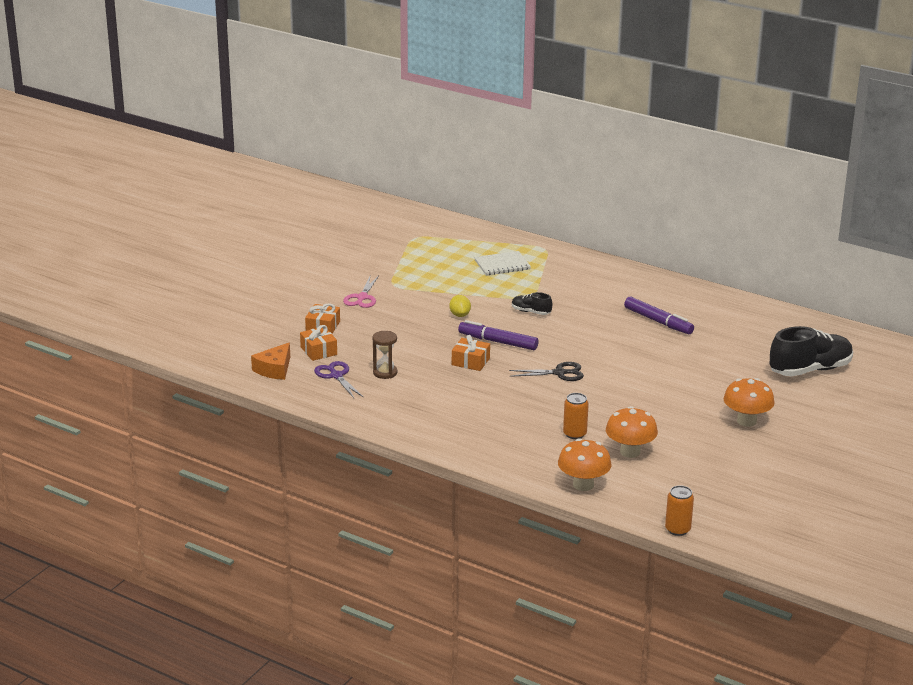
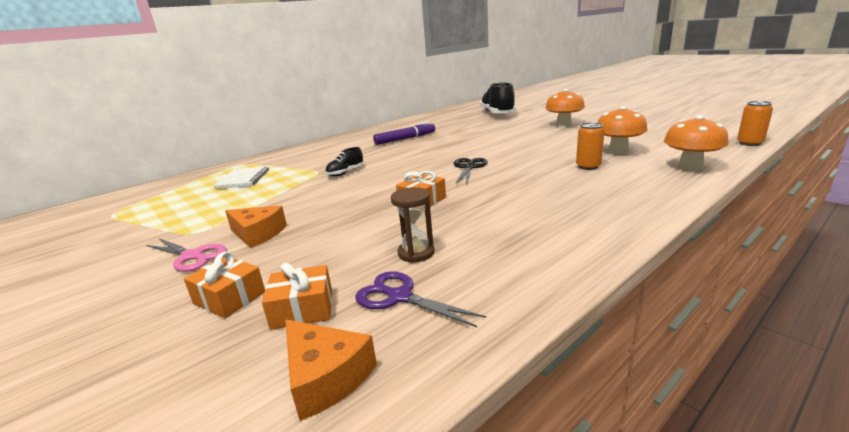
camera: 70 degrees left, 5 degrees down
(336, 376) = (399, 297): purple scissors -> purple scissors turned 45 degrees clockwise
(397, 309) = (257, 234): none -> orange cheese
(460, 315) = (314, 201): yellow lemon -> none
(498, 342) = (390, 187): purple marker -> none

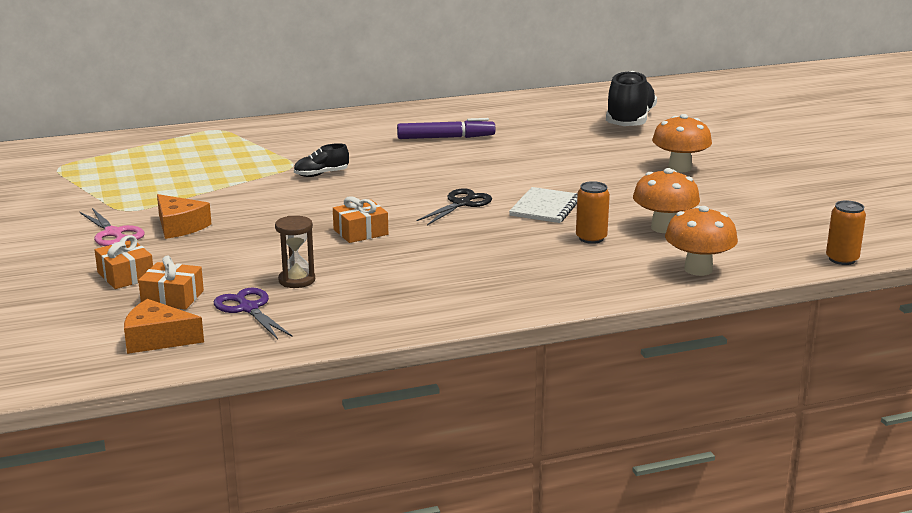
camera: 20 degrees right, 0 degrees up
(243, 179) = (206, 154): white notebook -> white notebook (545, 207)
(325, 377) = (157, 339): orange cheese -> orange cheese turned 120 degrees clockwise

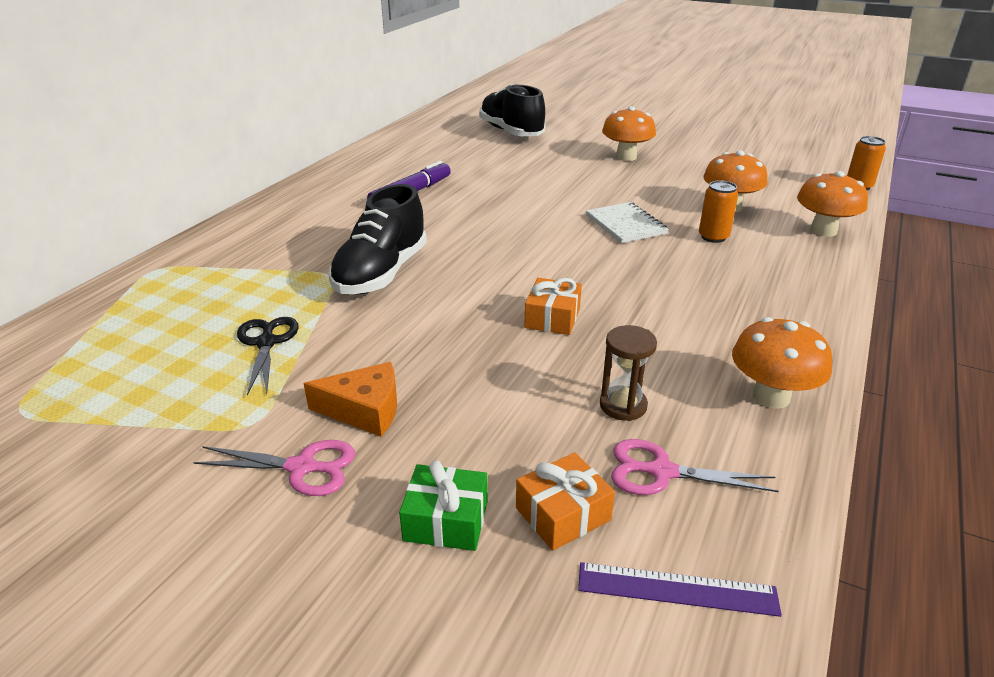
camera: 45 degrees left, 10 degrees up
(125, 276) = (446, 520): orange gift -> green gift
(157, 339) = (677, 589): orange cheese -> purple ruler
(248, 308) = (661, 472): purple scissors -> pink scissors
(321, 174) = (381, 273): black shoe -> black shoe, size x2.06
(384, 315) = (771, 396): none -> orange mushroom
(461, 204) = (563, 249): black scissors -> black scissors (266, 342)

